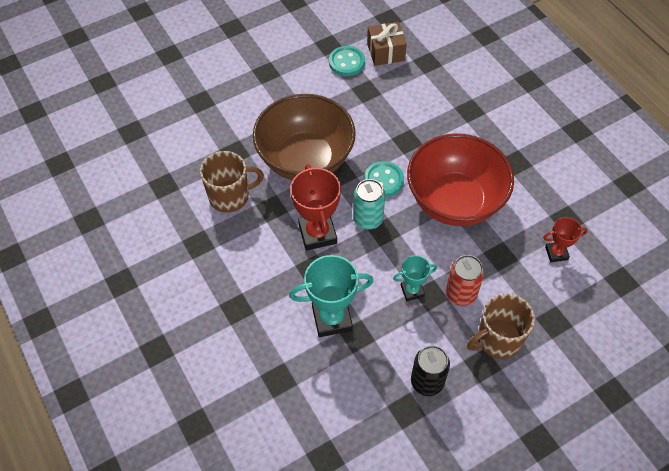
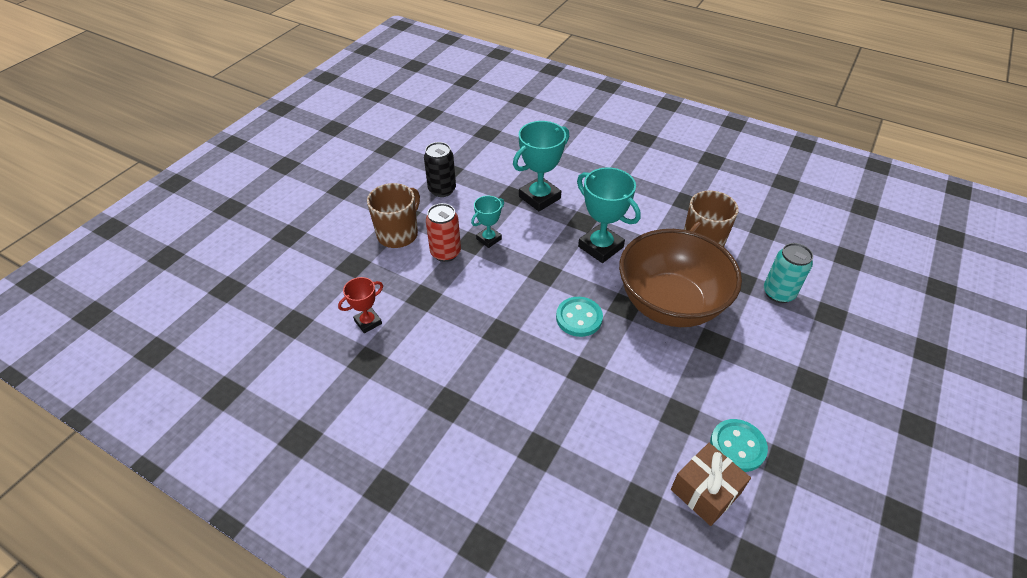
camera: 150 degrees right, 10 degrees down
(317, 234) = (600, 247): red trophy -> turquoise trophy
(368, 219) = (566, 276): turquoise can -> turquoise can (778, 293)
(454, 201) = (494, 329): red bowl -> none

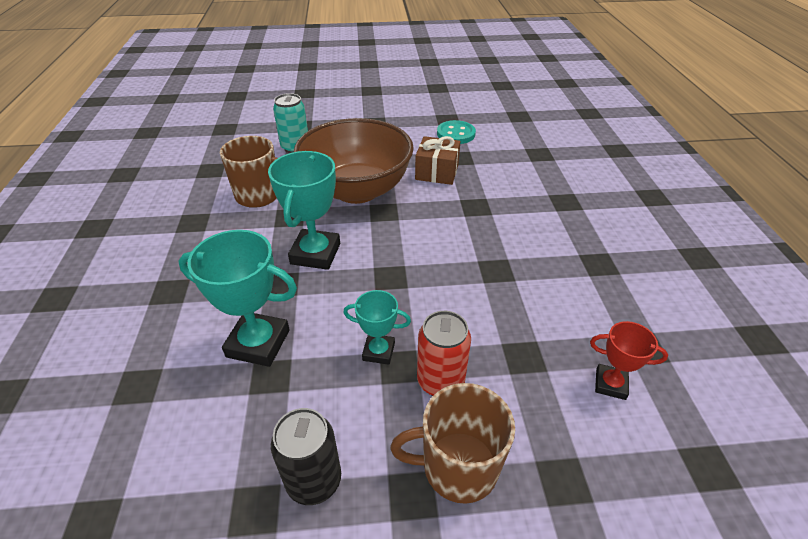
camera: 125 degrees left, 5 degrees down
(579, 318) = (425, 231): turquoise button -> none
(705, 491) = (500, 136): brown gift -> brown gift (437, 172)

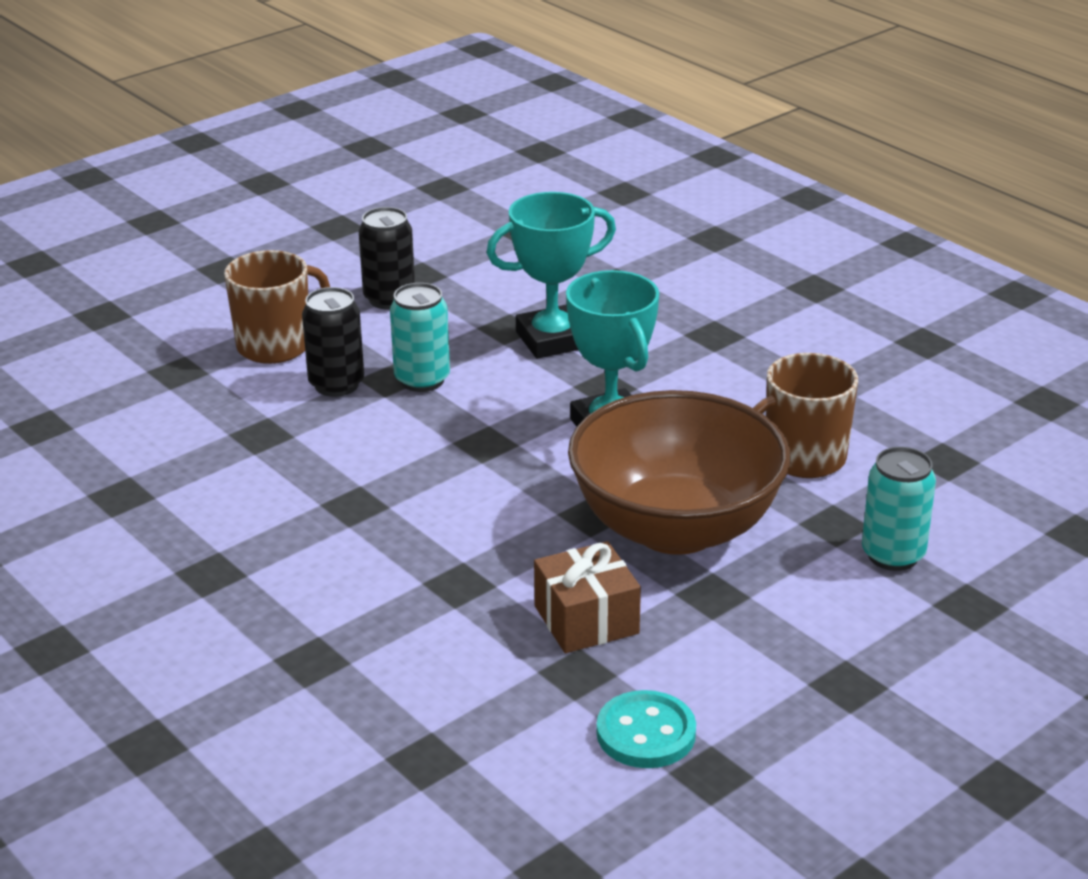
camera: 145 degrees right, 10 degrees down
(378, 351) = (422, 380): turquoise trophy -> turquoise can
(440, 381) = (336, 385): red can -> black can
(610, 384) = (153, 448): red trophy -> none

